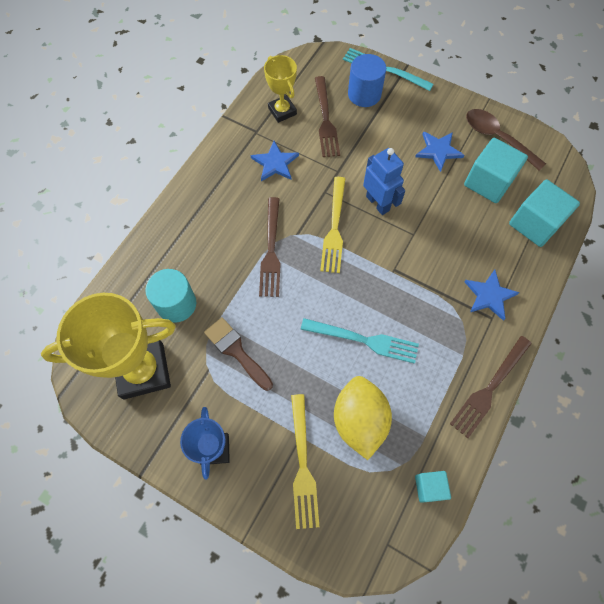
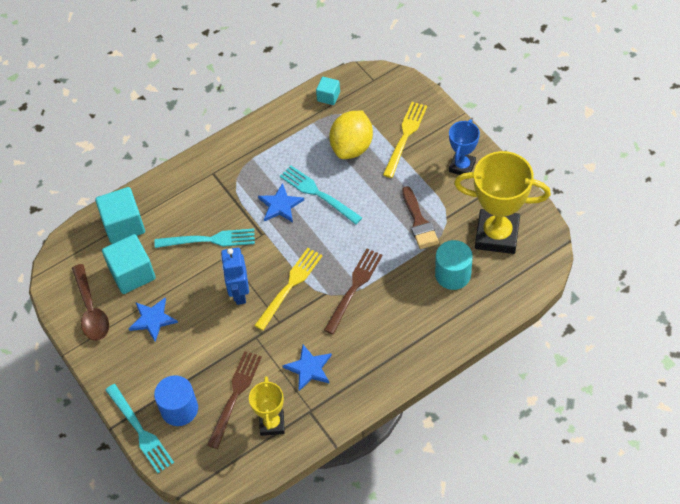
camera: 150 degrees left, 10 degrees down
(441, 243) = (209, 240): none -> turquoise fork
(489, 295) = (202, 188): blue star -> blue star (280, 205)
(489, 389) = (249, 132): brown fork -> none

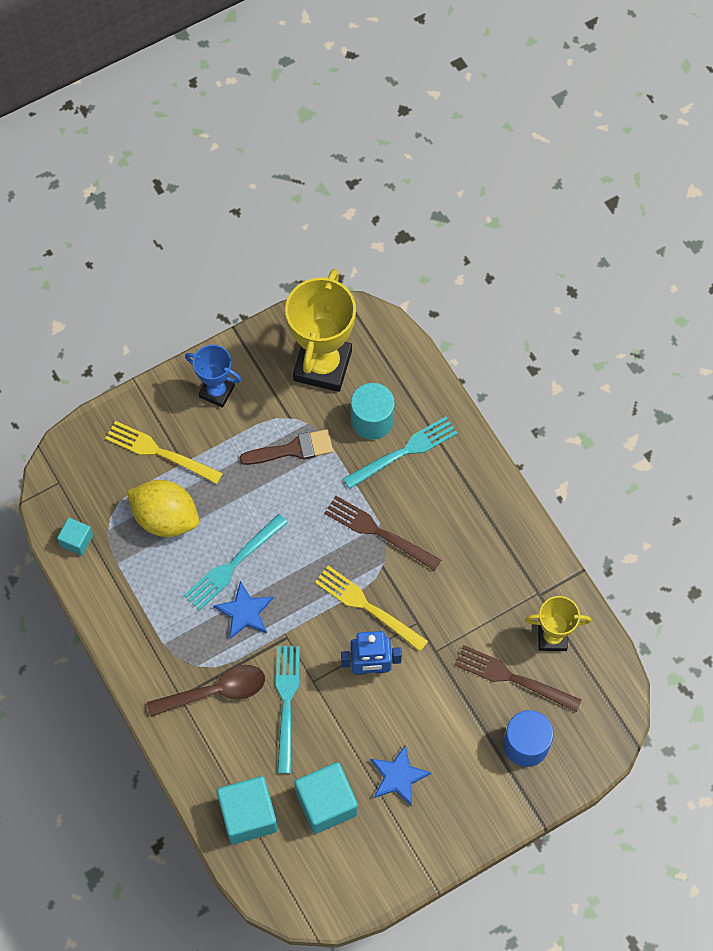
camera: 90 degrees left, 10 degrees up
(91, 310) = (376, 856): brown spoon -> brown spoon (215, 691)
(140, 431) = (552, 791): turquoise fork -> turquoise fork (404, 451)
(309, 368) = (483, 591): blue star -> none

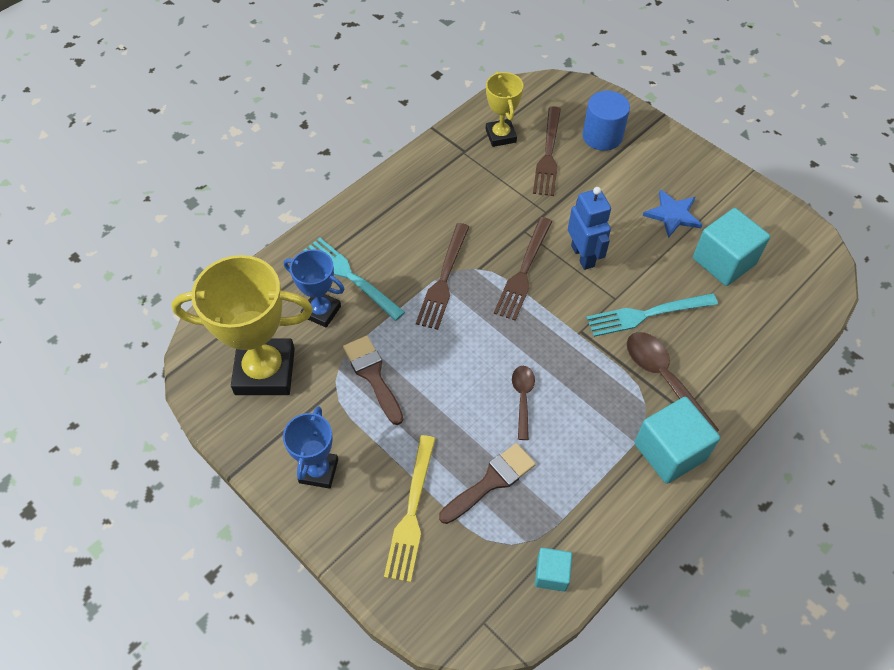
camera: 105 degrees left, 10 degrees down
(165, 518) = (491, 482): yellow lemon -> brown brush
(233, 565) = (522, 398): turquoise fork -> brown spoon
(244, 612) = (569, 374): blue star -> none
(248, 815) = (768, 319): turquoise cube -> turquoise cube (670, 451)
(367, 606) = (523, 272): yellow fork -> brown fork
(372, 420) = (321, 311): turquoise cylinder -> blue trophy

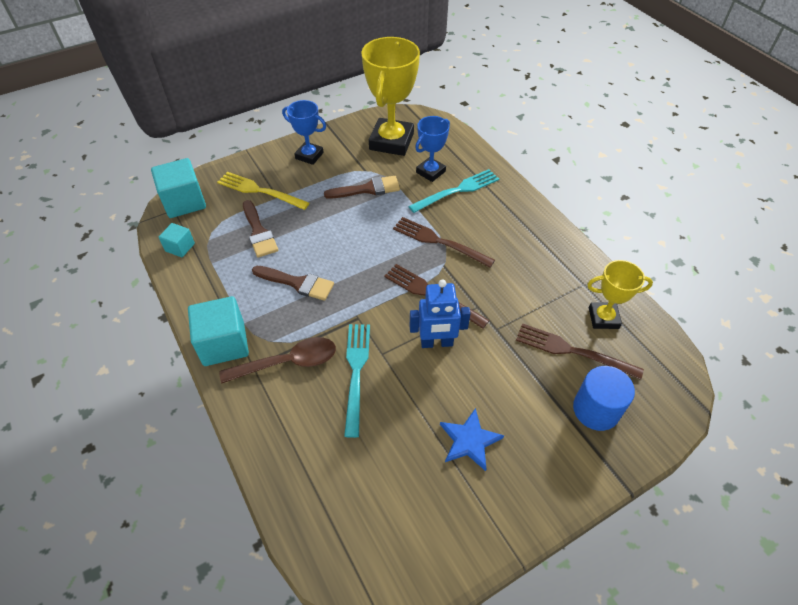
camera: 105 degrees right, 5 degrees down
(522, 398) = (313, 264): brown spoon -> none
(557, 406) = (297, 283): none -> brown brush
(724, 261) = (395, 467): turquoise cube -> turquoise cube (184, 202)

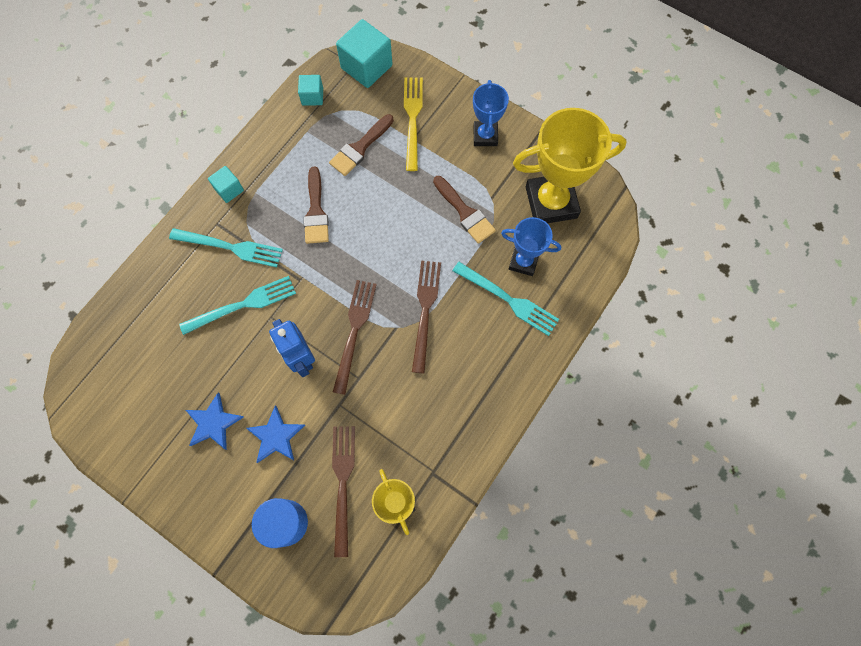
camera: 65 degrees right, 20 degrees up
(224, 344) = (229, 190): turquoise cube -> turquoise cube, size x0.55
(288, 362) = (231, 247): brown spoon -> turquoise fork
(506, 389) = (276, 436): none -> blue star

